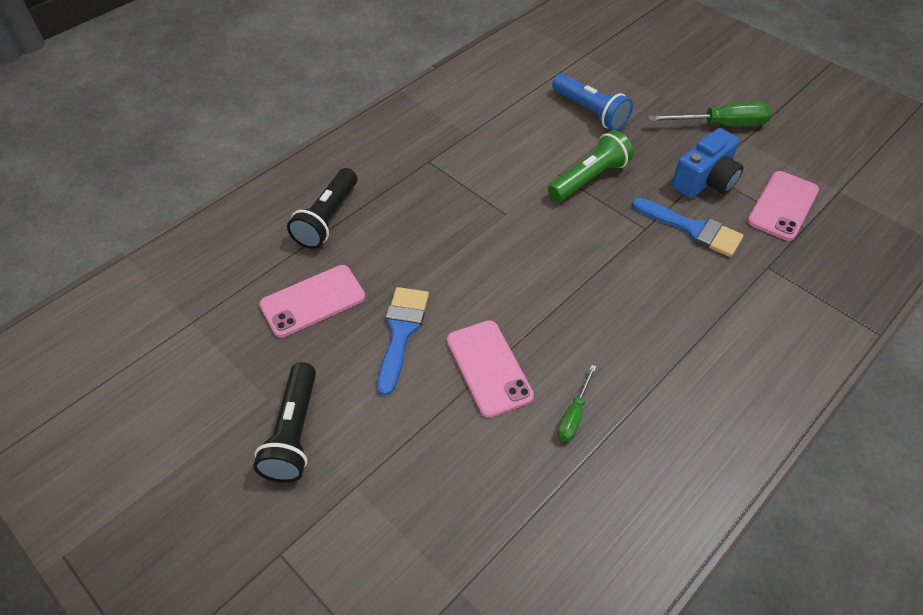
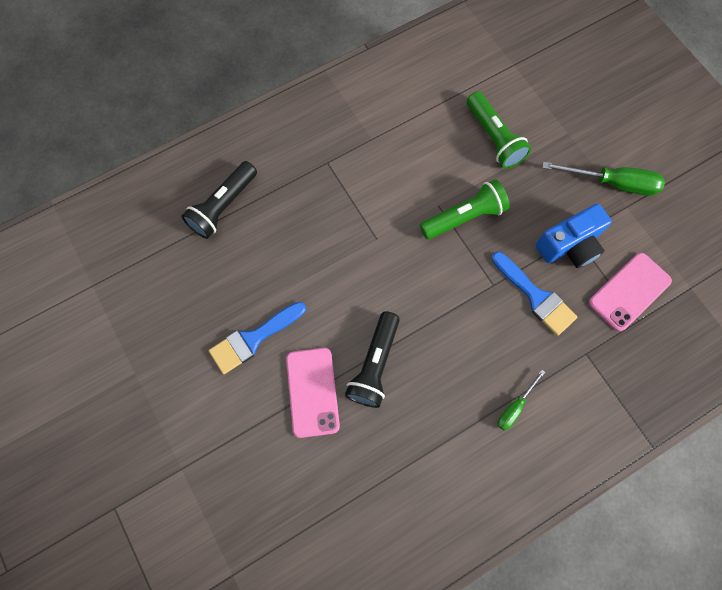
camera: 15 degrees right, 20 degrees up
(294, 432) = (147, 409): black flashlight -> black flashlight (374, 364)
(313, 301) = (191, 289): pink phone -> none
(401, 332) = (253, 339): blue brush -> blue brush turned 150 degrees counterclockwise
(574, 415) = (365, 453): green screwdriver -> green screwdriver (515, 407)
(590, 112) = (493, 138): blue flashlight -> green flashlight

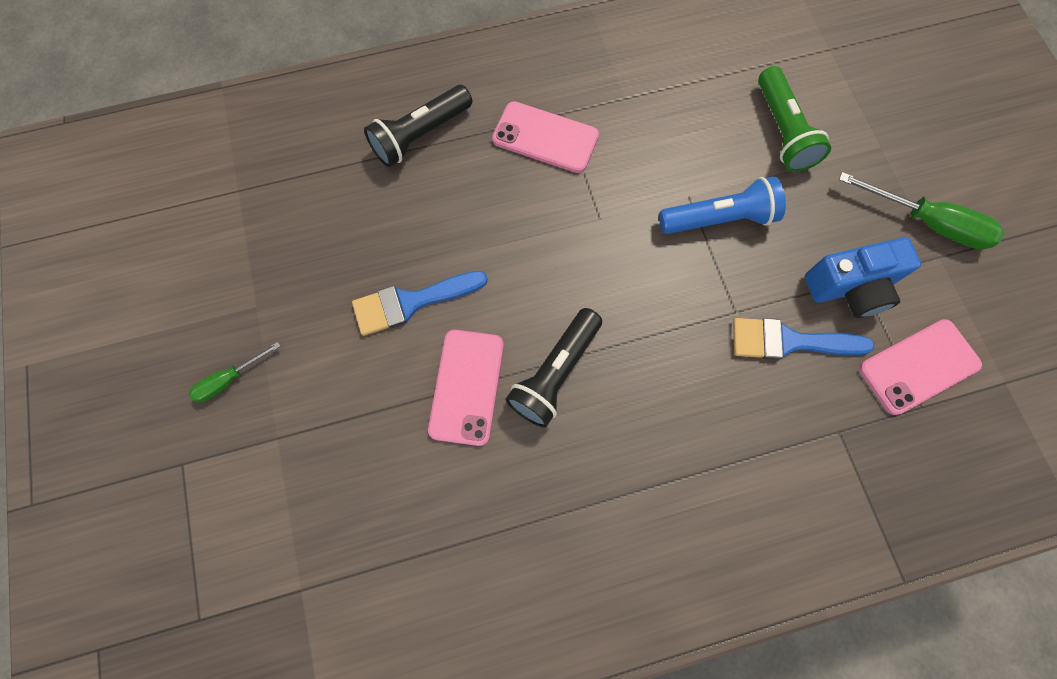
camera: 15 degrees right, 0 degrees up
(319, 185) = (545, 137): none -> pink phone
(464, 217) = (719, 219): green flashlight -> blue flashlight
(515, 407) = (725, 476): green screwdriver -> green screwdriver (229, 379)
(536, 297) = (789, 341): blue brush -> blue brush turned 120 degrees clockwise

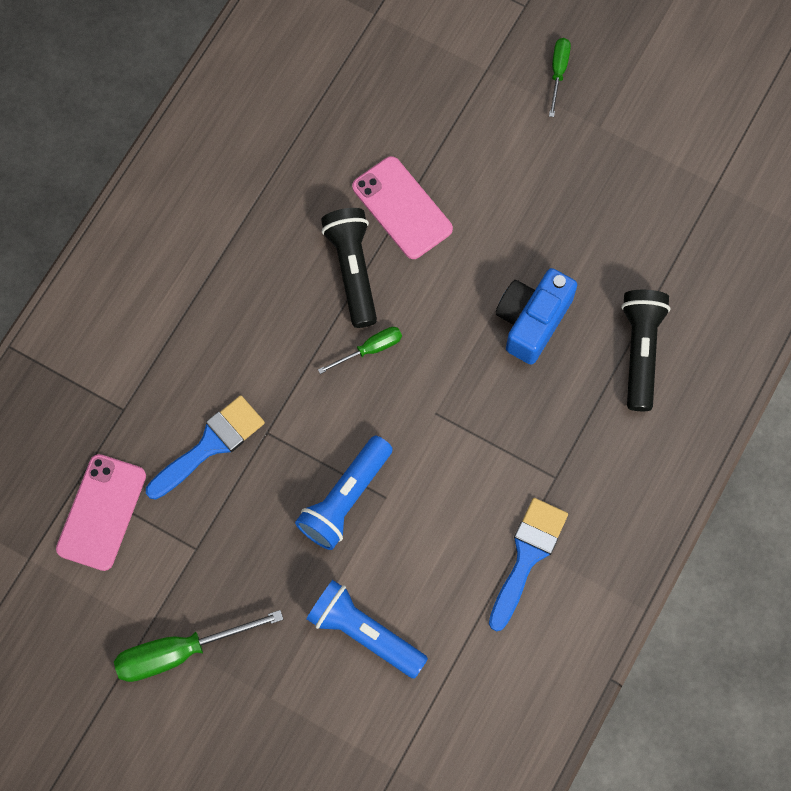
camera: 135 degrees right, 0 degrees up
(411, 302) = (501, 225): blue brush -> blue brush (527, 556)
(545, 137) = (545, 442): pink phone -> none
(601, 302) = (370, 349): none -> green screwdriver
(782, 131) = (364, 633): green flashlight -> blue flashlight
(850, 287) = (198, 533): blue camera -> blue camera (532, 321)

